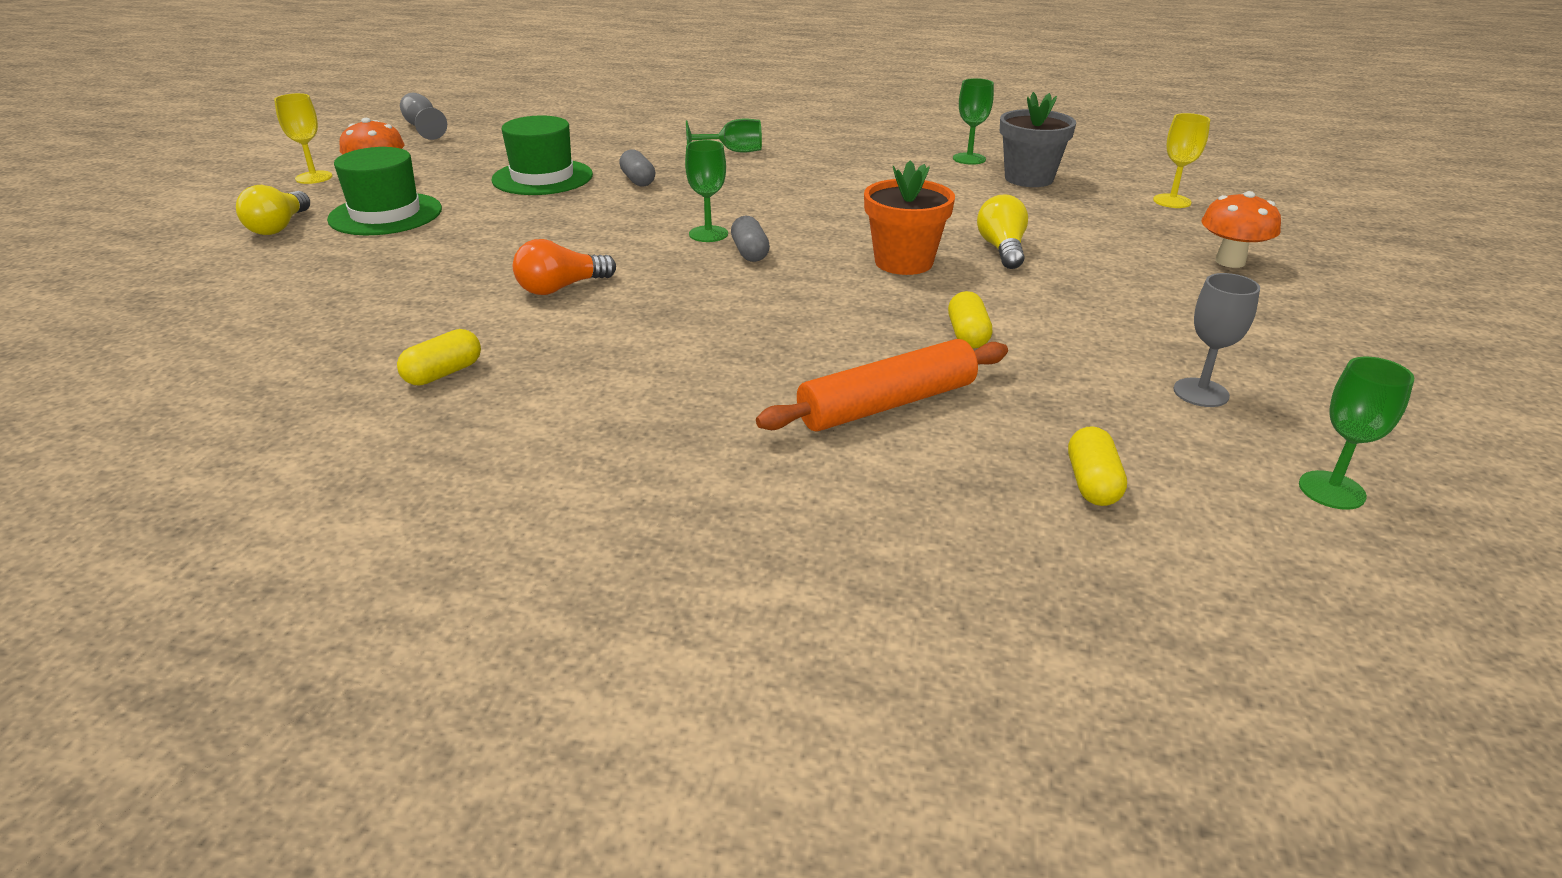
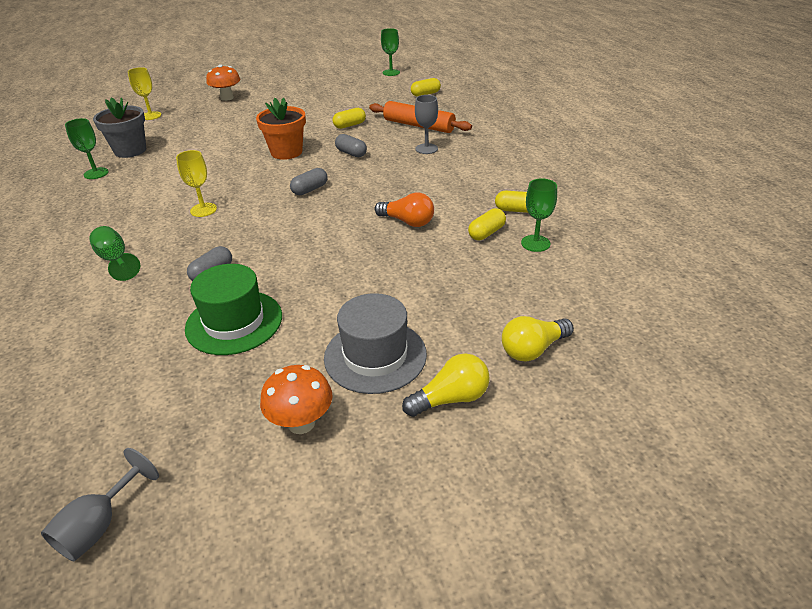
camera: 120 degrees left, 5 degrees up
(314, 177) = (332, 481): yellow goblet -> yellow goblet (203, 210)
(385, 214) = (375, 356): green hat -> grey hat
(439, 328) = (486, 233): none -> yellow capsule
(708, 234) = (294, 210): green goblet -> green goblet (535, 243)
(835, 306) = (351, 153): none -> grey capsule
(1002, 249) = (250, 136): yellow light bulb -> yellow light bulb (533, 349)
(1201, 393) = (352, 90): grey goblet -> grey goblet (426, 149)

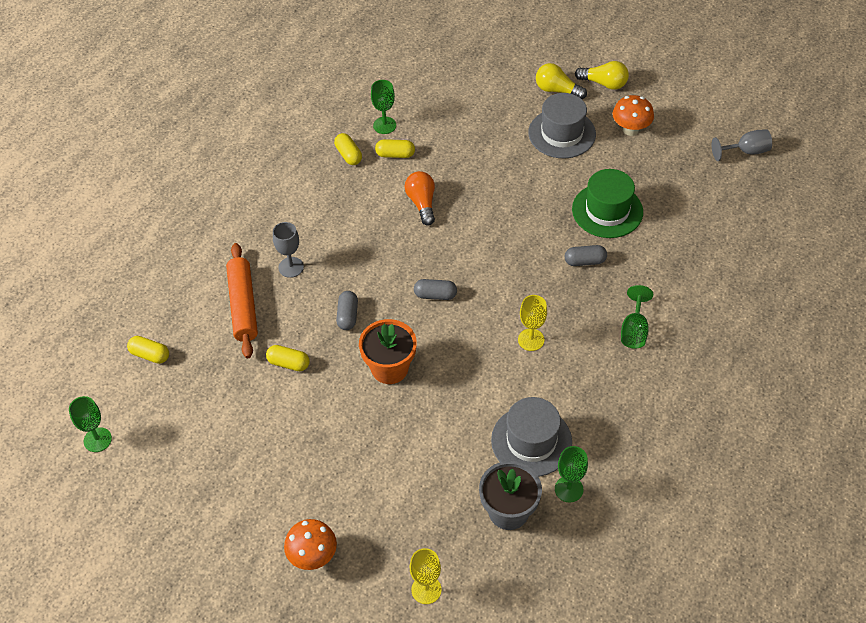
camera: 130 degrees left, 15 degrees up
(145, 175) = (531, 441): none -> grey hat
(533, 349) = (490, 80): yellow light bulb -> yellow light bulb (604, 83)

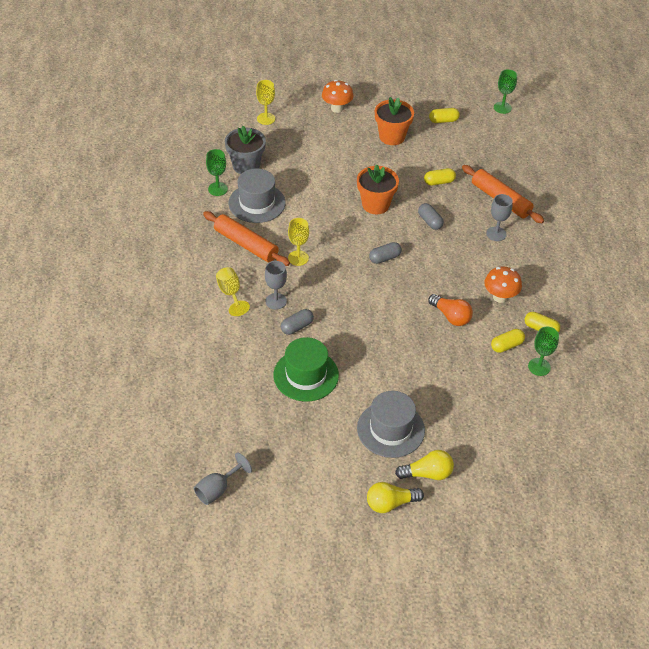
camera: 145 degrees right, 5 degrees down
(150, 355) = (523, 153): yellow capsule -> yellow capsule (443, 121)
(282, 464) = (392, 137): none -> orange flower pot
(580, 386) = (246, 244): none -> orange rolling pin
(589, 299) = (276, 301): none -> grey goblet
(630, 130) = (334, 462): orange mushroom -> orange mushroom (500, 297)
(634, 330) = (230, 294): green goblet -> yellow goblet

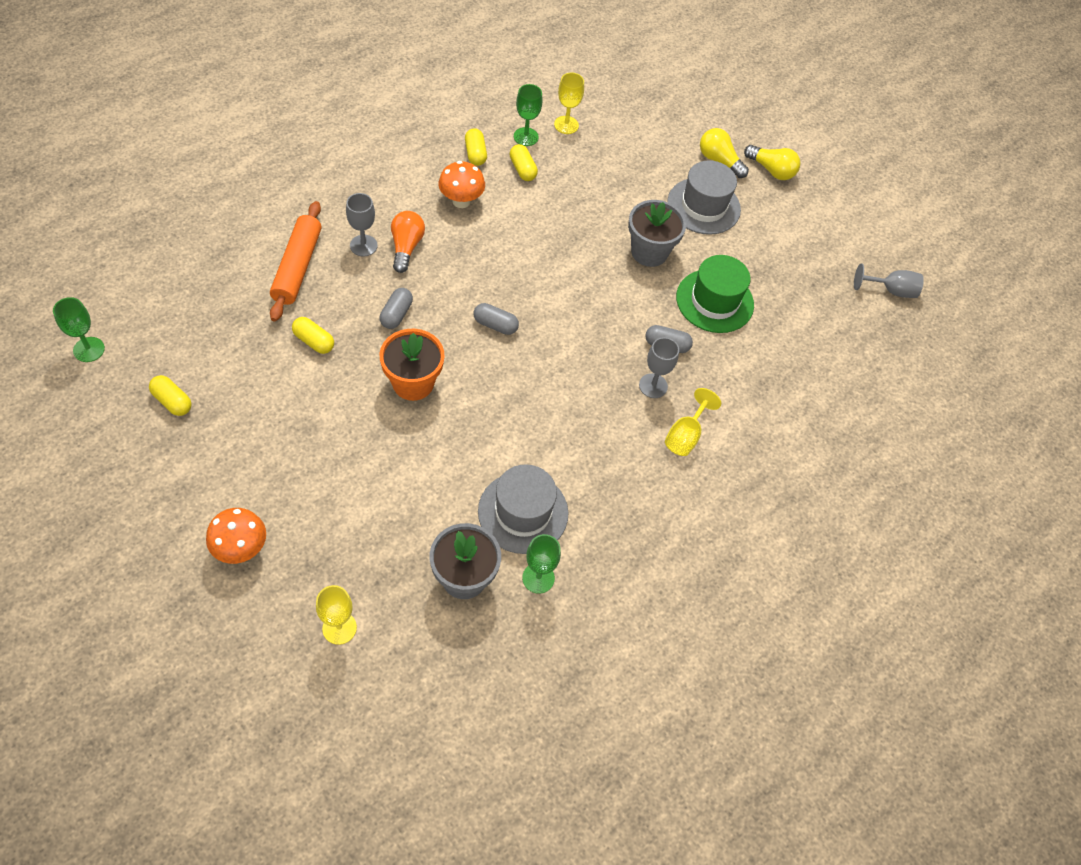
camera: 135 degrees left, 10 degrees up
(246, 244) = (601, 473): orange rolling pin -> none
(298, 258) = (572, 406): yellow goblet -> yellow goblet (566, 125)
(376, 368) = (649, 252): none -> grey flower pot
(392, 137) = (257, 441): orange flower pot -> none
(451, 316) = (526, 227): orange light bulb -> orange light bulb (406, 247)
(506, 345) = (522, 169): yellow capsule -> yellow capsule turned 45 degrees clockwise

